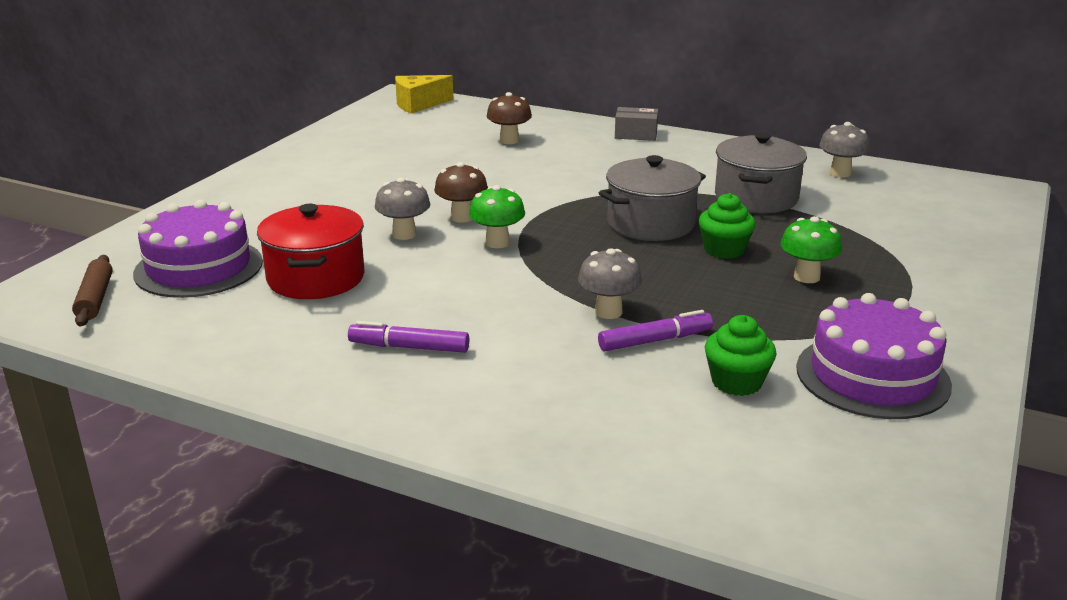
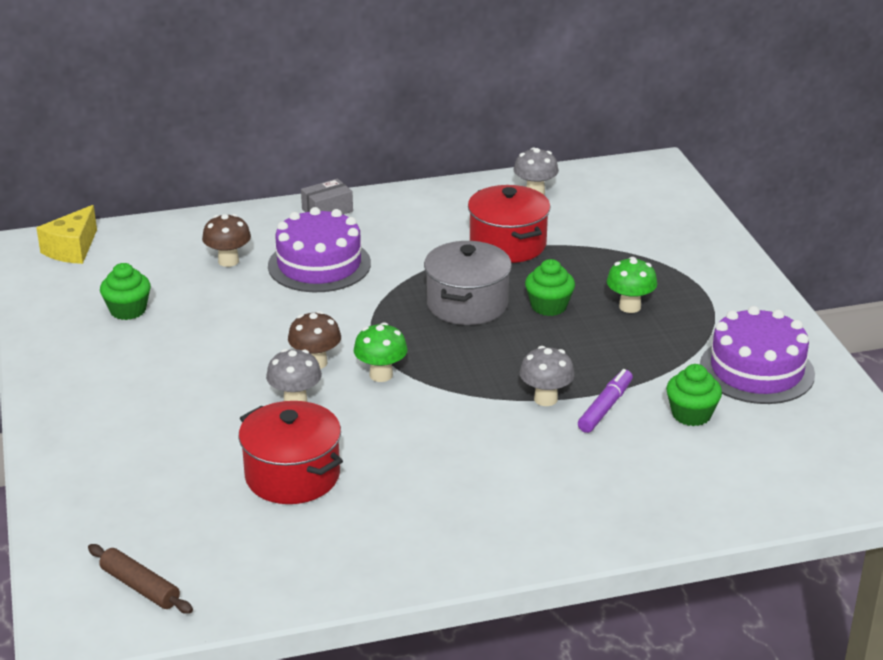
camera: 40 degrees left, 5 degrees up
(199, 267) = (176, 515): purple cake -> purple cake (319, 264)
(392, 145) = (128, 310): none -> green cupcake
(409, 347) = (457, 497): purple marker -> none
(756, 198) = (508, 244): grey pot -> red pot

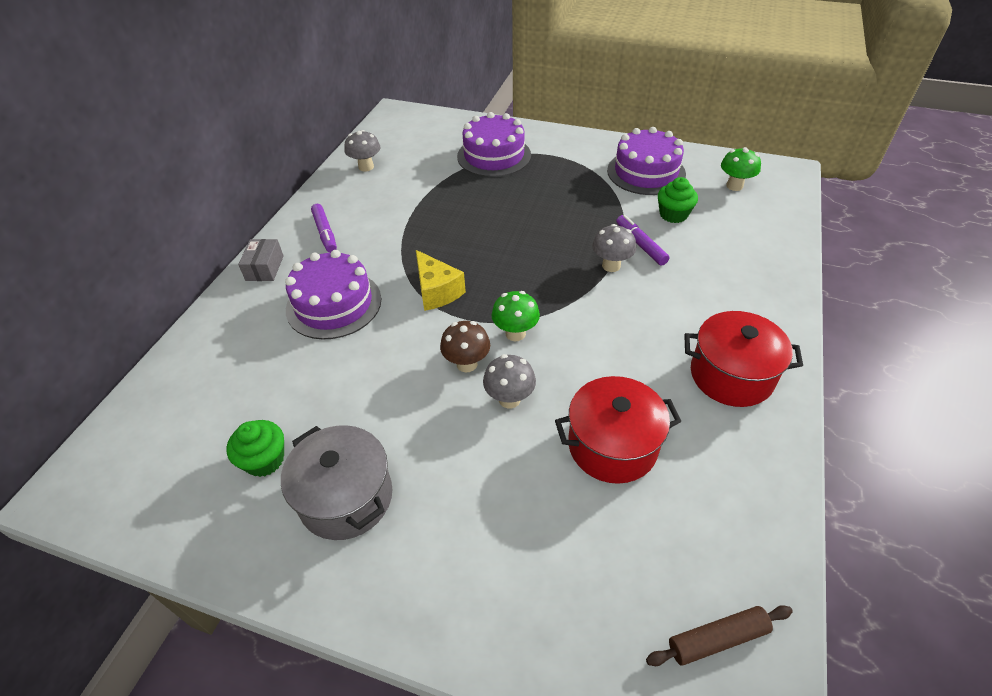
camera: 55 degrees left, 15 degrees up
(72, 249) = (112, 462): yellow cheese -> yellow cheese (437, 291)
(228, 261) = (266, 356): brown mushroom -> none
(407, 217) = (325, 233): none -> purple marker
(467, 304) = (466, 252): grey pot -> grey pot (346, 497)
(508, 244) = (413, 204): red pot -> red pot (731, 375)
(549, 306) = (505, 218): green cupcake -> none
(630, 307) = (537, 187): green mushroom -> green mushroom (734, 186)
(654, 258) = (494, 156): none -> purple cake

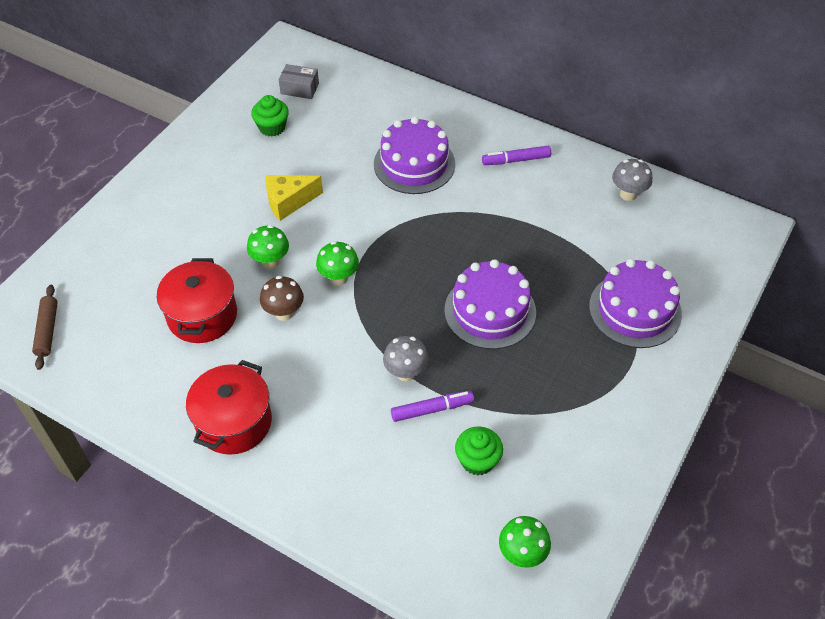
camera: 100 degrees right, 5 degrees up
(265, 268) = (474, 122): grey box -> grey box (299, 88)
(346, 497) = (226, 165): grey pot -> none
(437, 291) = (409, 231): yellow cheese -> yellow cheese (288, 202)
(467, 364) = (316, 241): brown mushroom -> brown mushroom (284, 313)
(509, 399) = (270, 262): grey mushroom -> green mushroom
(646, 172) = (572, 461): purple cake -> purple cake (490, 311)

